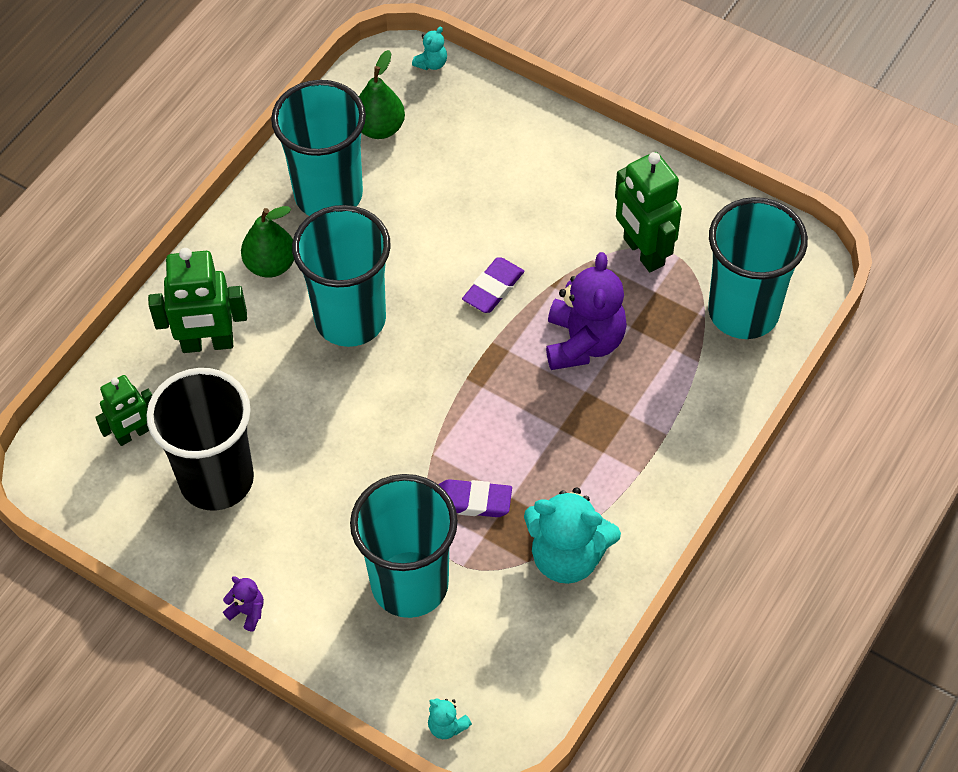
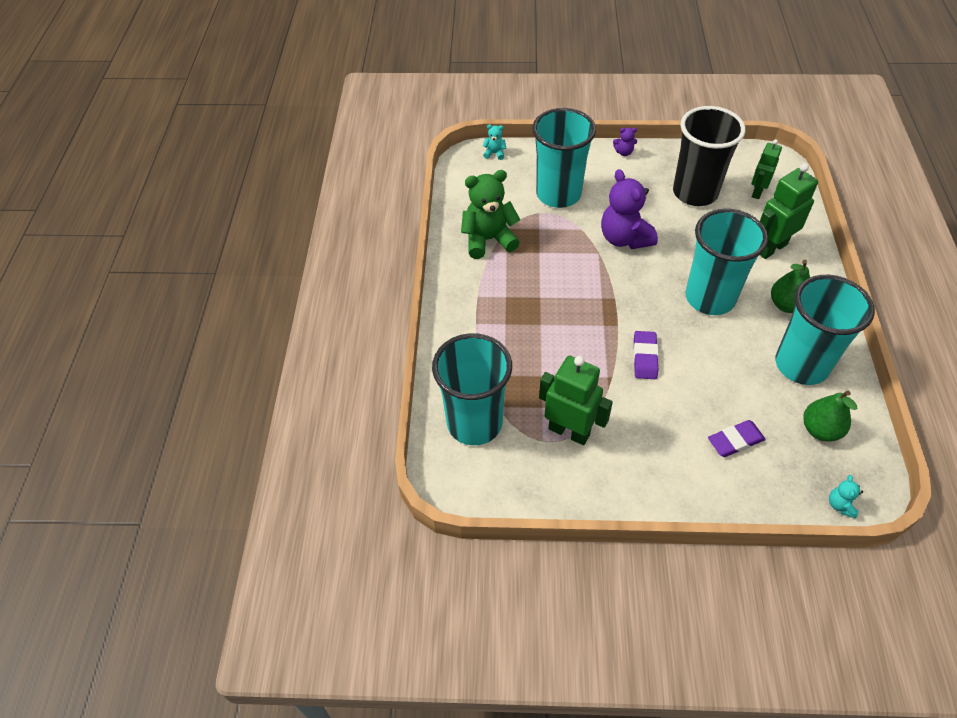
camera: 150 degrees right, 5 degrees down
(473, 501) = (558, 241): purple eraser -> purple eraser (735, 441)
(567, 556) = (488, 240): turquoise teddy bear -> green teddy bear
(583, 342) = (563, 352): purple teddy bear -> purple teddy bear (624, 238)

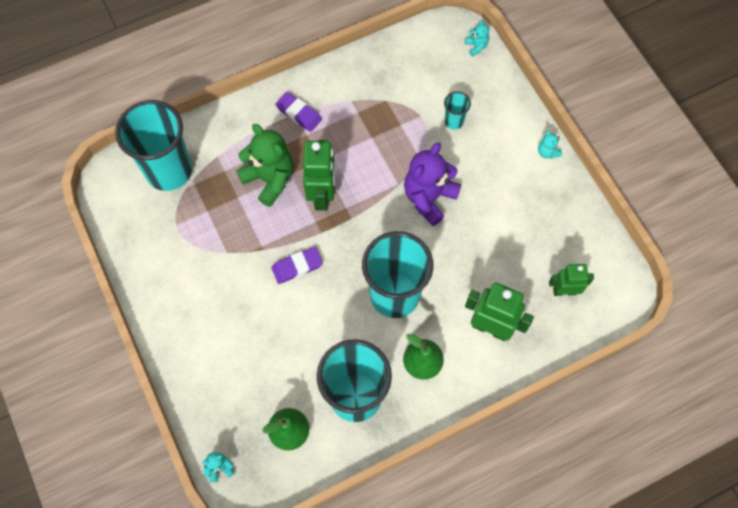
camera: 60 degrees right, 15 degrees up
(488, 240) = (364, 92): green teddy bear -> green teddy bear (269, 179)
(558, 194) = (454, 121): turquoise cup -> turquoise cup, size x0.43
(569, 431) = (194, 240): green robot -> green robot (322, 195)
(624, 152) = (547, 152): purple teddy bear -> turquoise teddy bear
(695, 193) = (528, 235): black cup -> none
(735, 441) = (245, 367): purple eraser -> purple eraser (298, 113)

